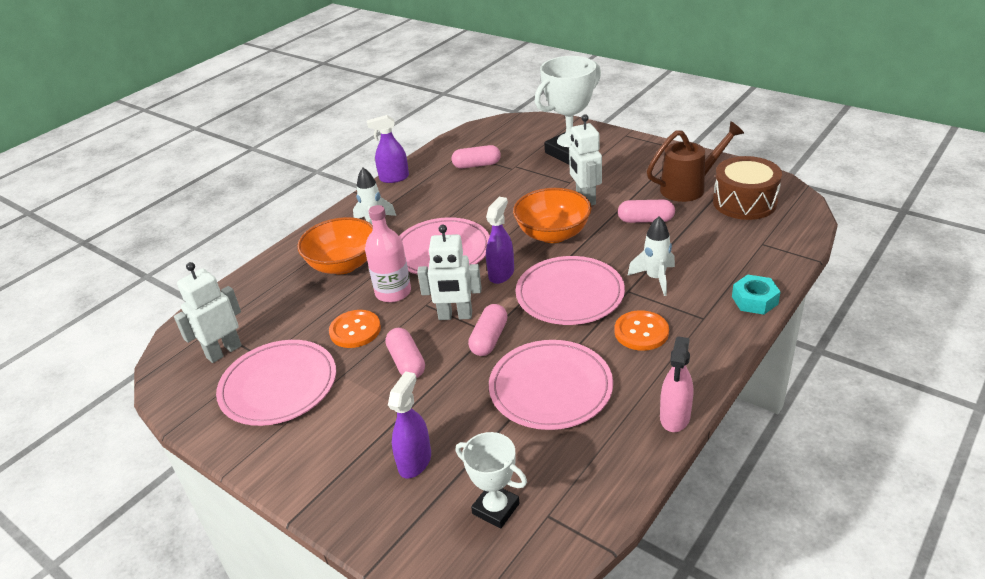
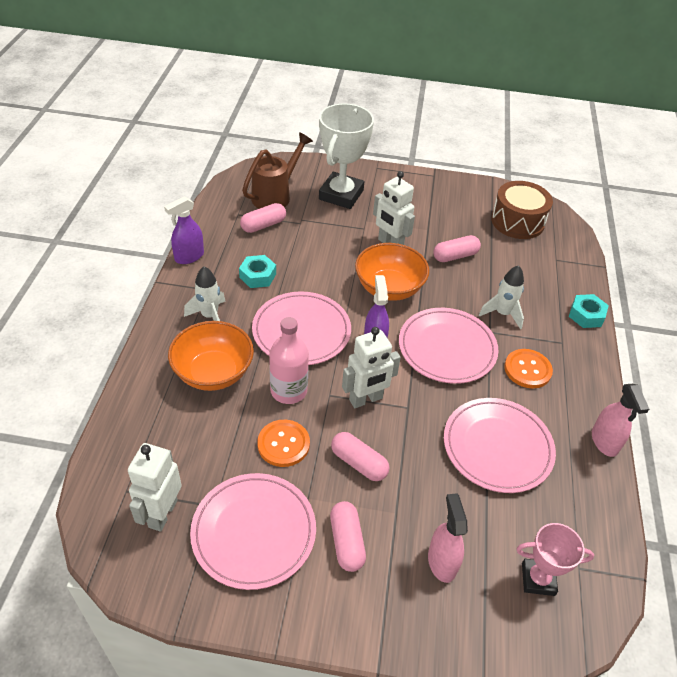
camera: 35 degrees left, 10 degrees up
(415, 461) = (442, 562): purple spray bottle -> pink spray bottle
(439, 202) = (258, 276): none -> turquoise nut
(489, 339) = (413, 414): pink capsule -> pink capsule (347, 542)
(496, 508) = (538, 579): white trophy -> pink trophy
(689, 187) = (466, 215): brown watering can -> brown watering can (275, 195)

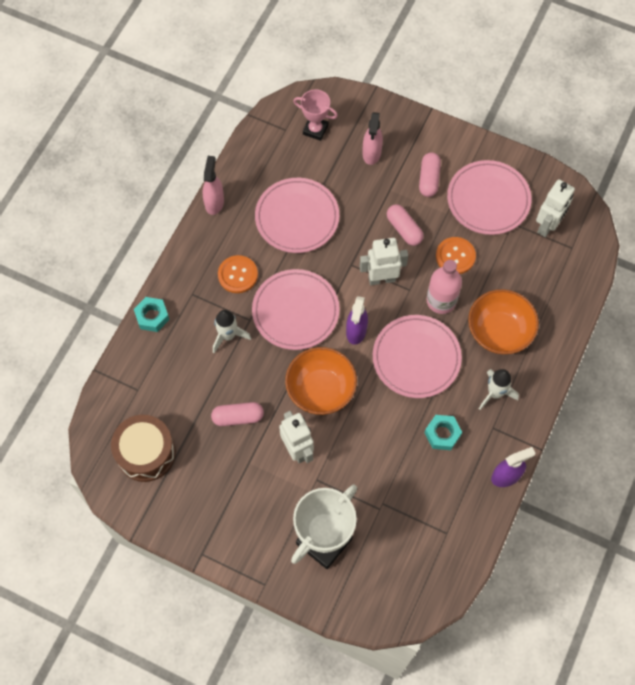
camera: 160 degrees left, 20 degrees up
(263, 225) = (422, 508): pink capsule -> none
(275, 195) = (399, 556): brown watering can -> none

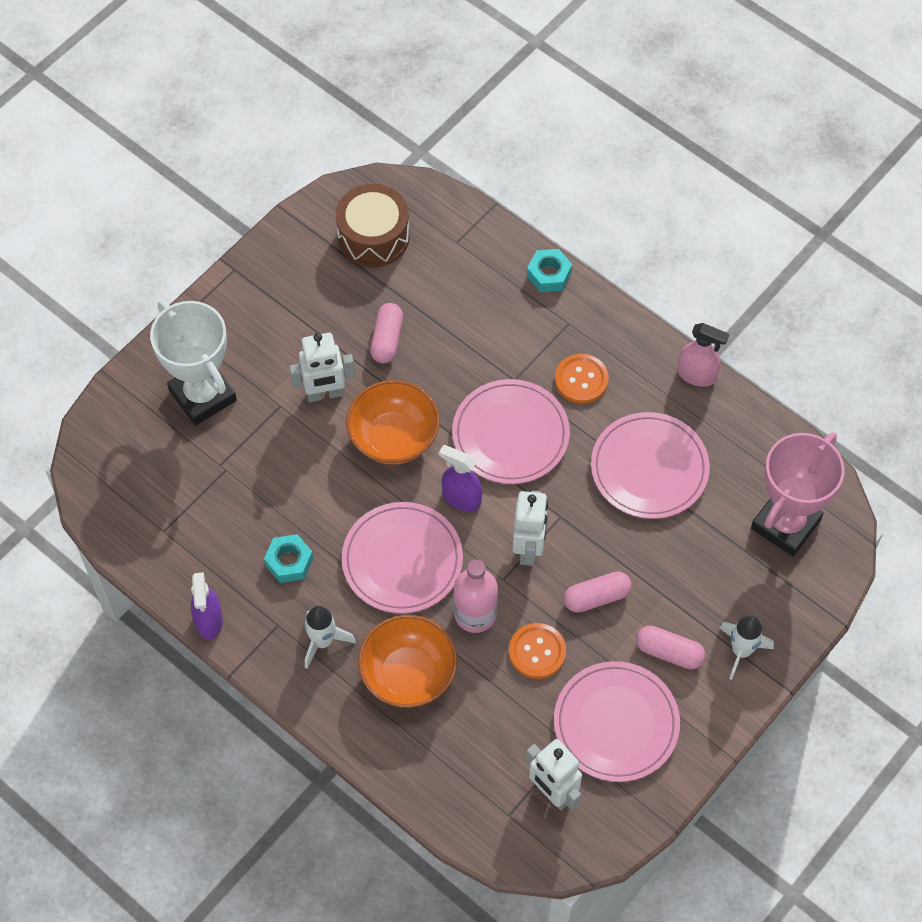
camera: 105 degrees right, 5 degrees down
(228, 336) = (498, 351): white rocket -> white rocket (741, 651)
(315, 130) = (785, 524): pink trophy -> pink trophy, size x1.76
(371, 153) = (730, 588): pink spray bottle -> none

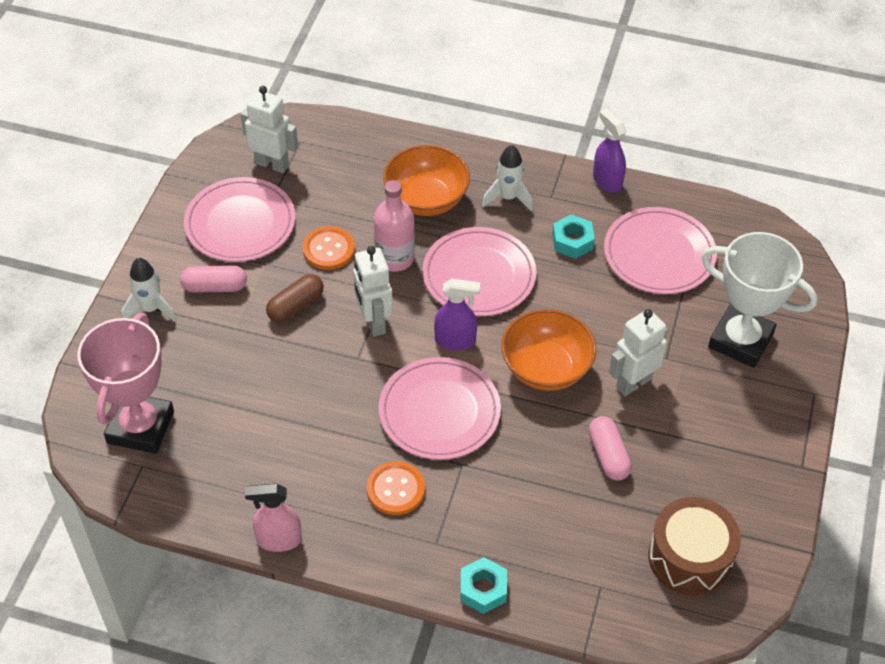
camera: 155 degrees right, 10 degrees down
(596, 597) = (295, 306): pink capsule -> brown capsule
(649, 468) = (292, 430): pink plate -> pink plate (659, 254)

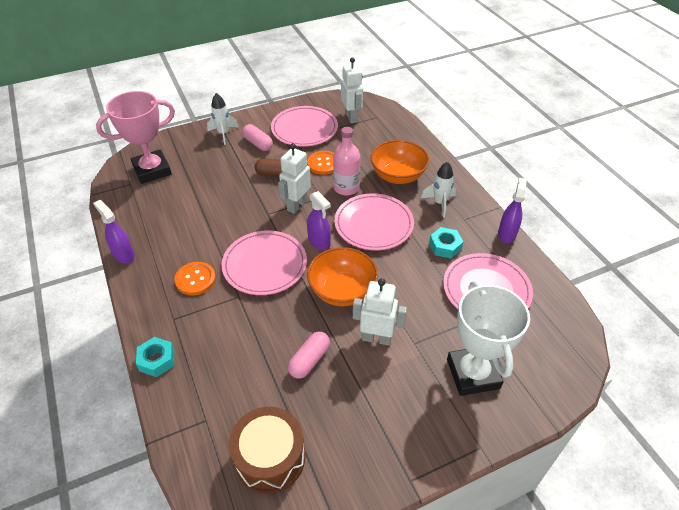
camera: 50 degrees right, 5 degrees down
(278, 540) = (123, 255): pink spray bottle -> purple spray bottle

